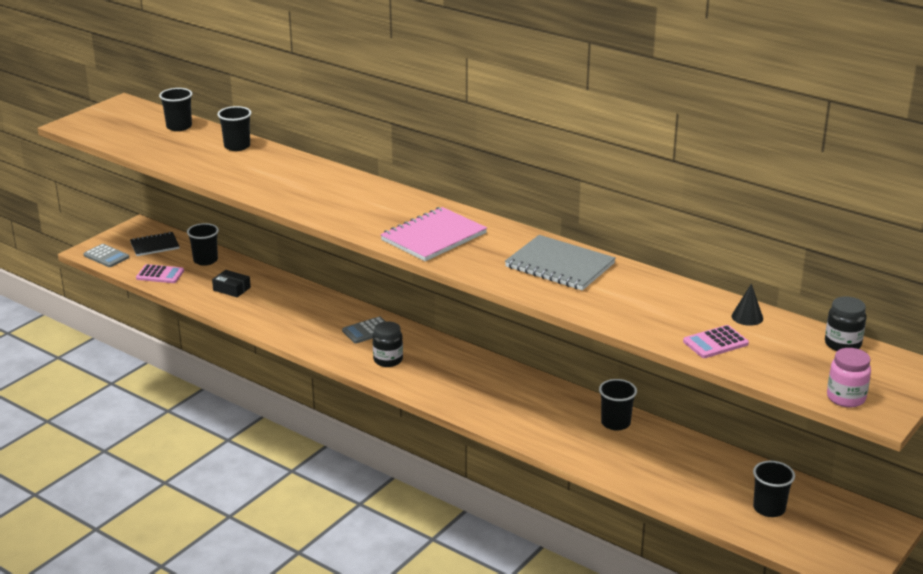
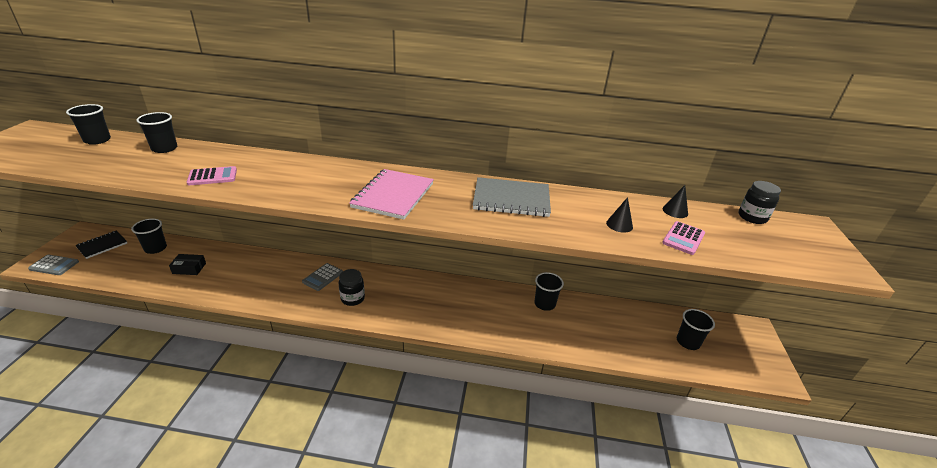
camera: 30 degrees left, 5 degrees up
(160, 275) = (115, 271): pink calculator -> pink calculator (212, 176)
(656, 315) = (619, 225): none -> black cone
(846, 398) = (815, 262): pink jar -> none

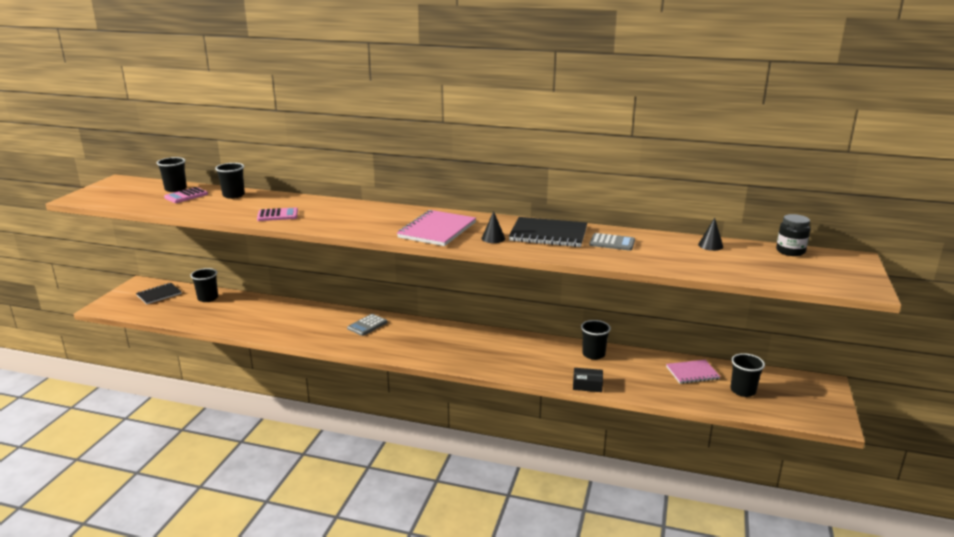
camera: 10 degrees right, 10 degrees down
(54, 265) = (119, 308): grey calculator -> grey calculator (612, 243)
(189, 268) = (240, 314): black box -> black box (587, 385)
(352, 298) = (396, 343): black jar -> none
(511, 199) = (548, 234): grey notebook -> black notebook
(619, 225) = (647, 254): black cone -> black cone (493, 238)
(638, 322) = (692, 373): none -> pink notebook
(683, 238) = (707, 264): pink calculator -> pink calculator (186, 196)

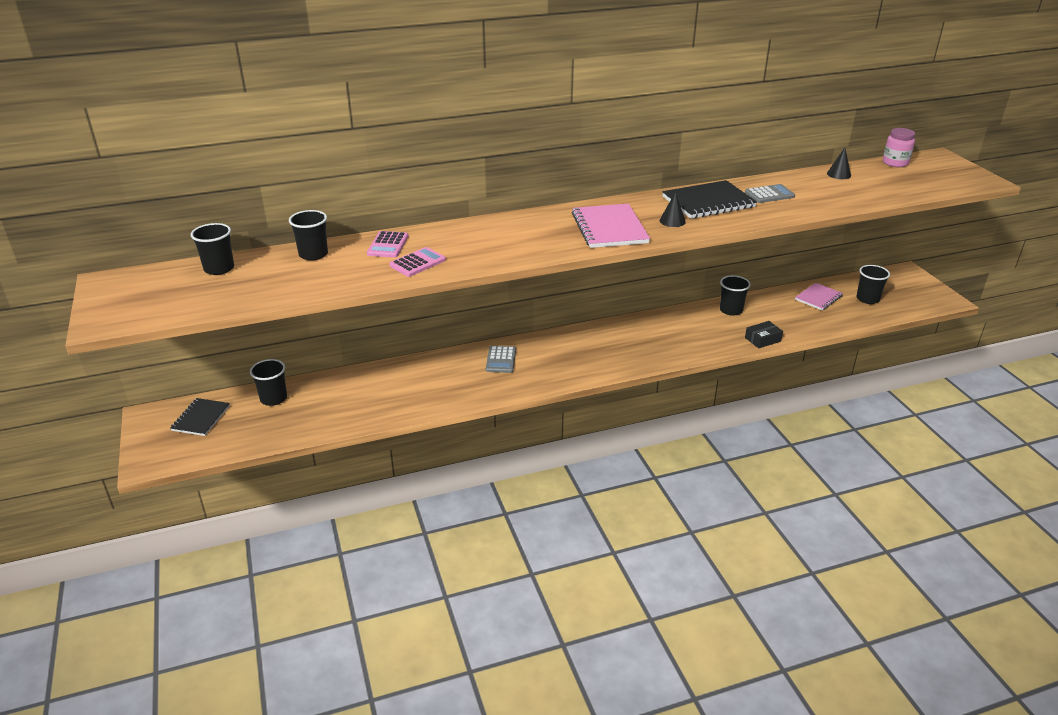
camera: 35 degrees left, 10 degrees up
(186, 196) = (253, 273): pink calculator -> pink calculator (388, 245)
(790, 251) = (895, 163): black jar -> pink jar

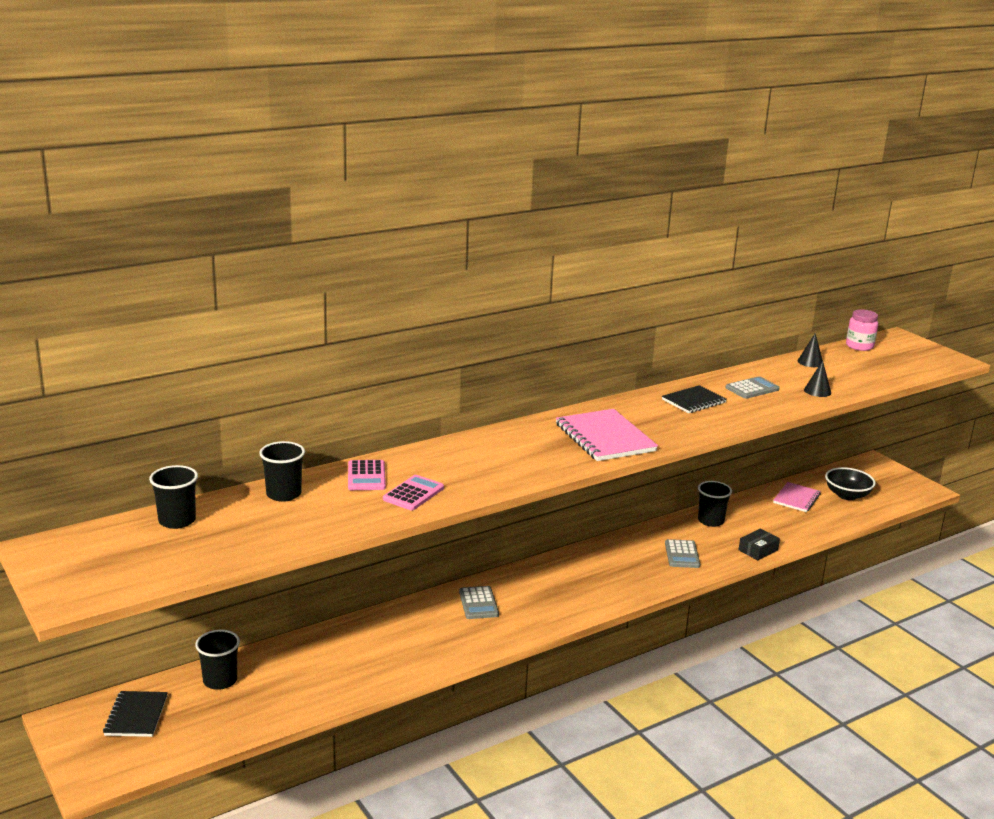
camera: 15 degrees left, 10 degrees down
(672, 221) = (667, 425): black cone -> black cone (817, 391)
(692, 336) = (682, 554): none -> grey calculator
(708, 202) = (693, 401): black notebook -> black notebook, size x0.62
(867, 299) = (847, 495): black cup -> black bowl

